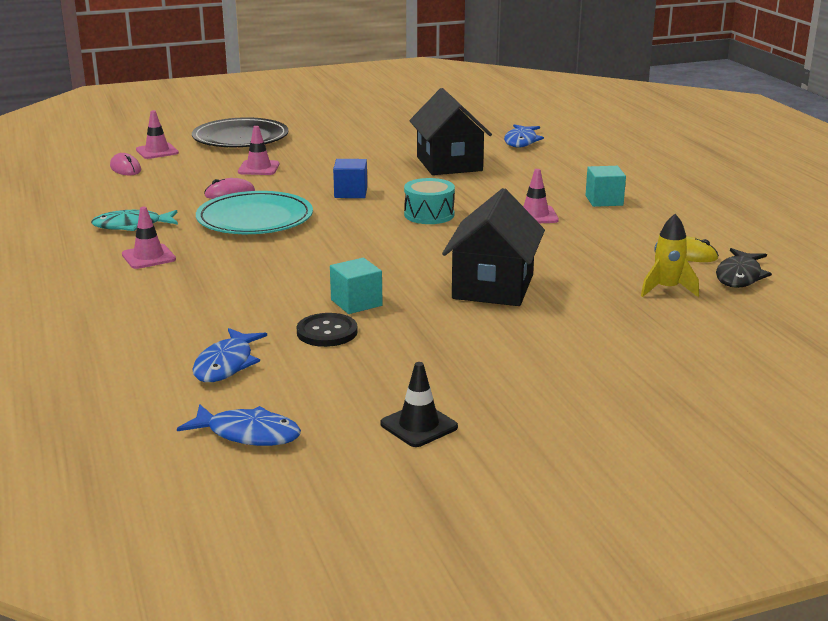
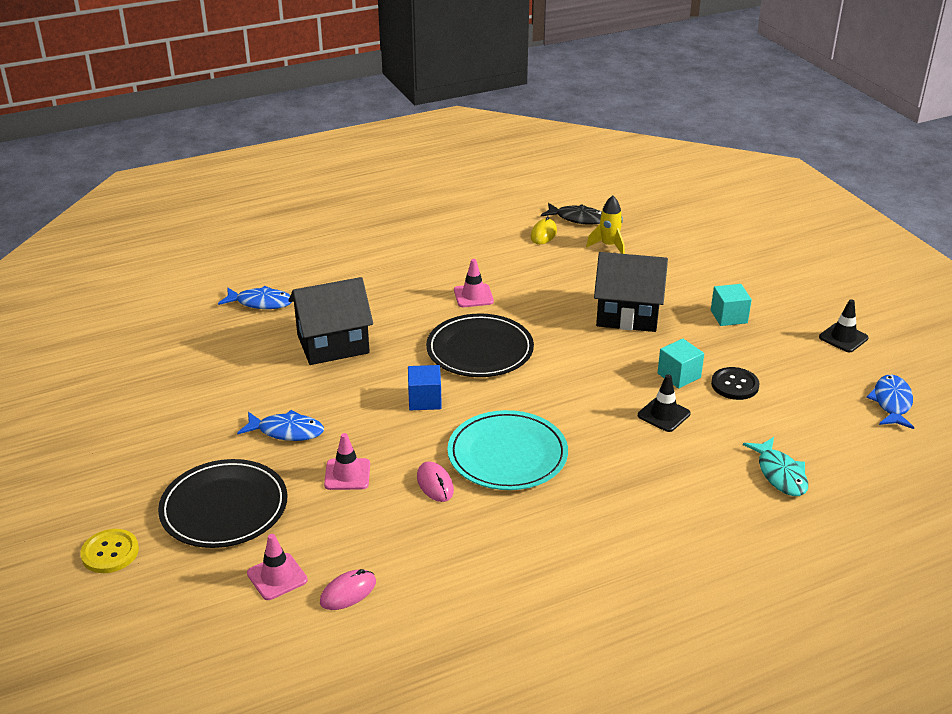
camera: 95 degrees left, 10 degrees up
(132, 226) = (543, 541): turquoise fish -> turquoise fish (780, 474)
(148, 257) = (622, 510): pink traffic cone -> none
(213, 115) = (110, 552): none -> yellow button
(226, 364) = (806, 426): blue fish -> blue fish (286, 431)
(285, 288) = (663, 414): none -> black traffic cone
(429, 215) = (480, 350): turquoise drum -> black plate
(604, 200) = (432, 263): turquoise cube -> turquoise cube (729, 316)

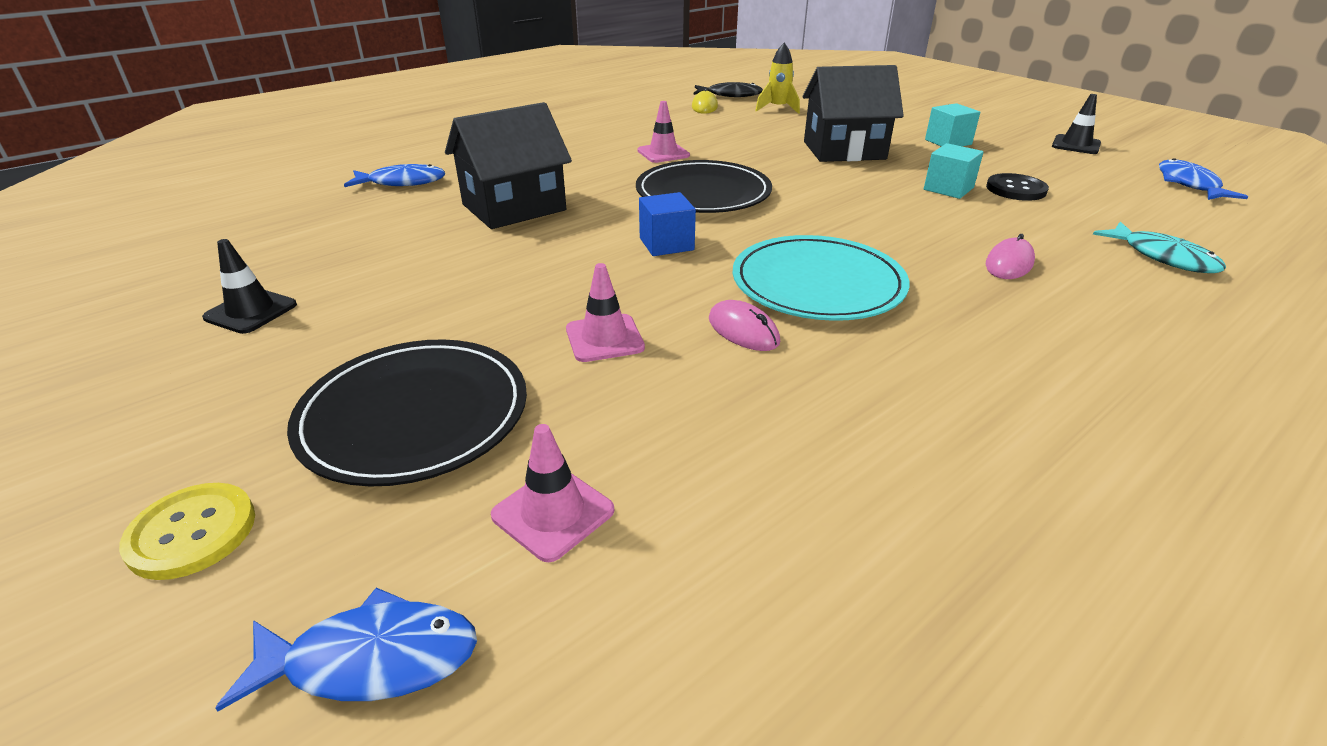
camera: 15 degrees left, 0 degrees up
(286, 431) = (486, 300): blue fish -> blue fish (371, 659)
(348, 592) = (700, 514): pink mouse -> pink mouse (1009, 264)
(663, 414) = (969, 222): black traffic cone -> black traffic cone (251, 311)

